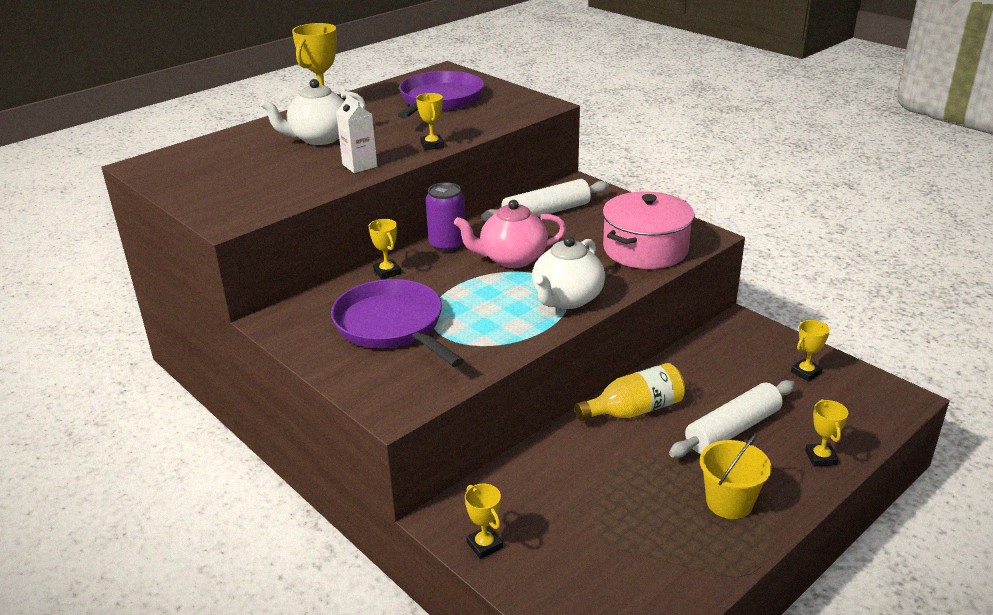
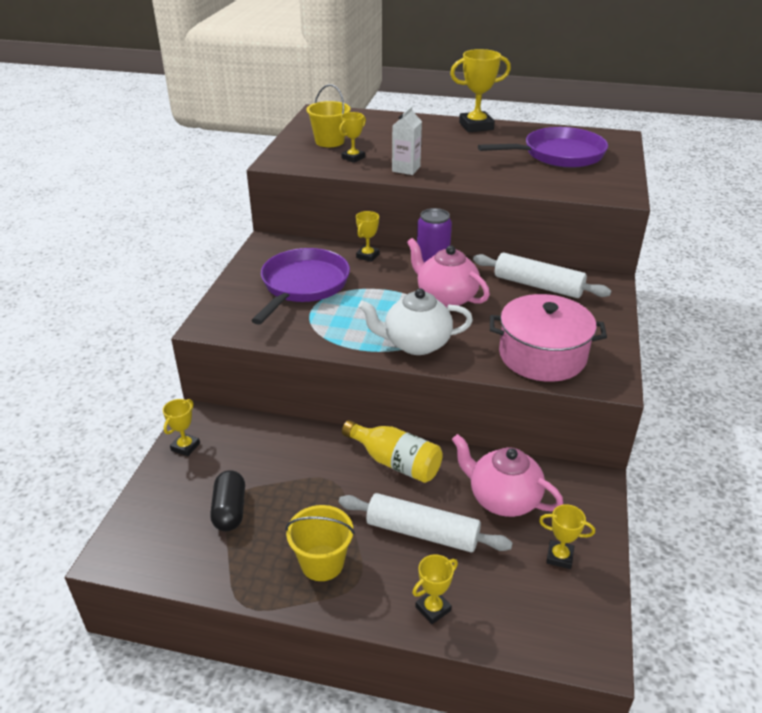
camera: 55 degrees right, 5 degrees up
(229, 181) = (329, 141): none -> yellow bucket
(319, 138) = (428, 142): white teapot -> none
(432, 145) = (475, 180): yellow trophy -> yellow trophy (353, 158)
(614, 541) = (230, 510): none -> black capsule
(725, 372) = (502, 499): none -> pink teapot

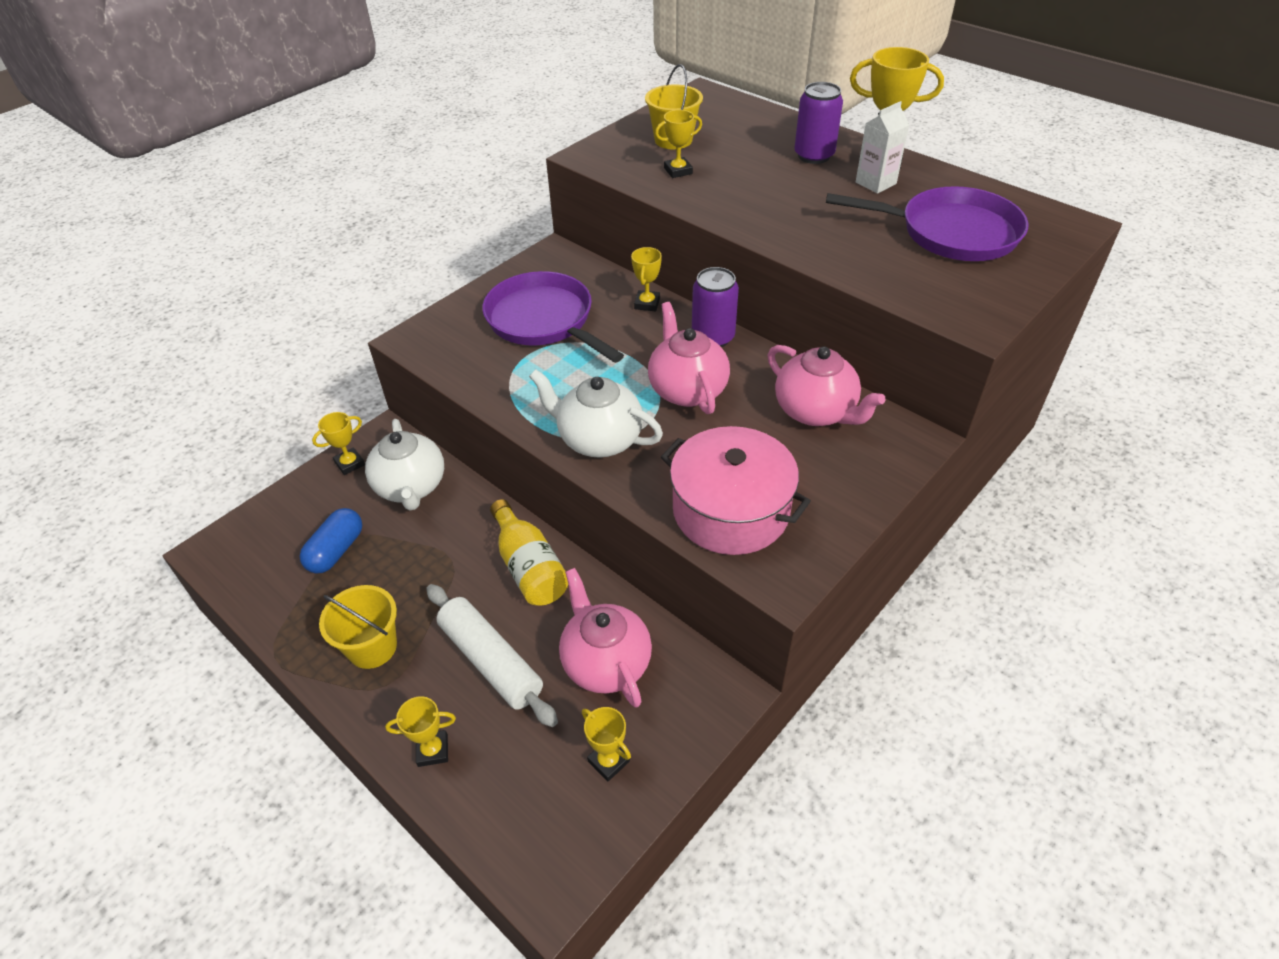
camera: 30 degrees right, 10 degrees up
(230, 510) = (336, 551): black capsule -> blue capsule
(254, 444) = (411, 487): none -> white teapot
(303, 285) = (544, 321): purple pan -> purple pan turned 90 degrees counterclockwise
(367, 256) = (647, 304): yellow trophy -> yellow trophy turned 45 degrees counterclockwise
(406, 169) = (725, 204): white carton -> white carton (875, 183)
(433, 132) = (814, 156): none -> purple can
(538, 285) = (816, 411): white rolling pin -> pink teapot

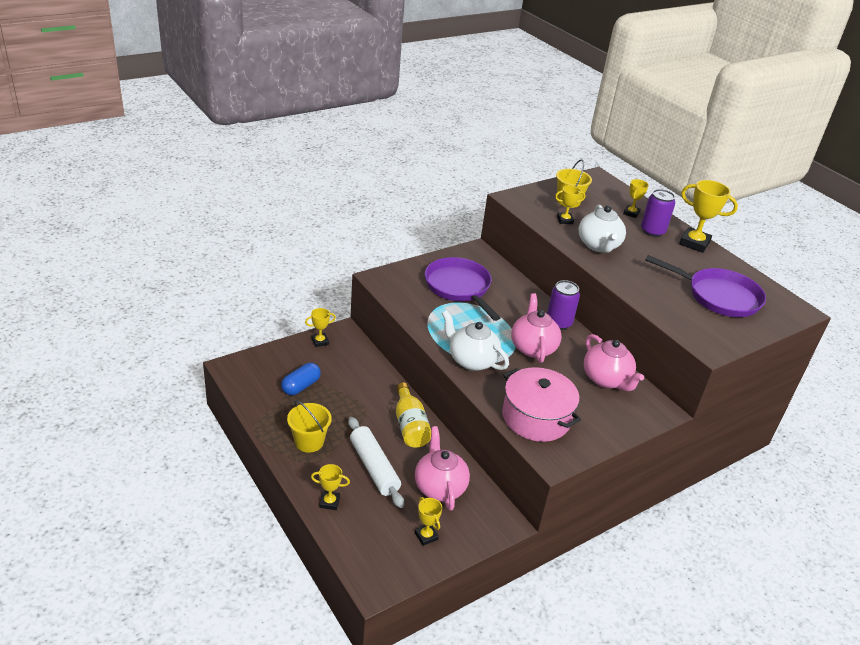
camera: 10 degrees right, 10 degrees down
(411, 487) = (352, 364): white teapot -> white teapot (598, 246)
(647, 304) = (525, 294): yellow trophy -> yellow trophy (631, 213)
(875, 183) = (684, 257): white carton -> none

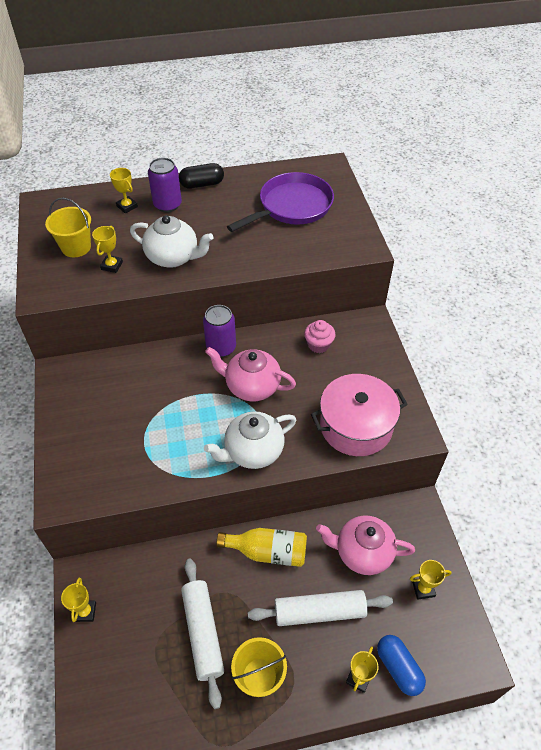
camera: 65 degrees left, 15 degrees up
(301, 386) = (160, 661): blue capsule -> blue capsule (398, 668)
(329, 403) = (203, 633): none -> white rolling pin
(459, 288) = (121, 416): purple pan -> none
(606, 379) = (318, 345): pink teapot -> pink cupcake
(694, 243) = (202, 184): yellow trophy -> black capsule

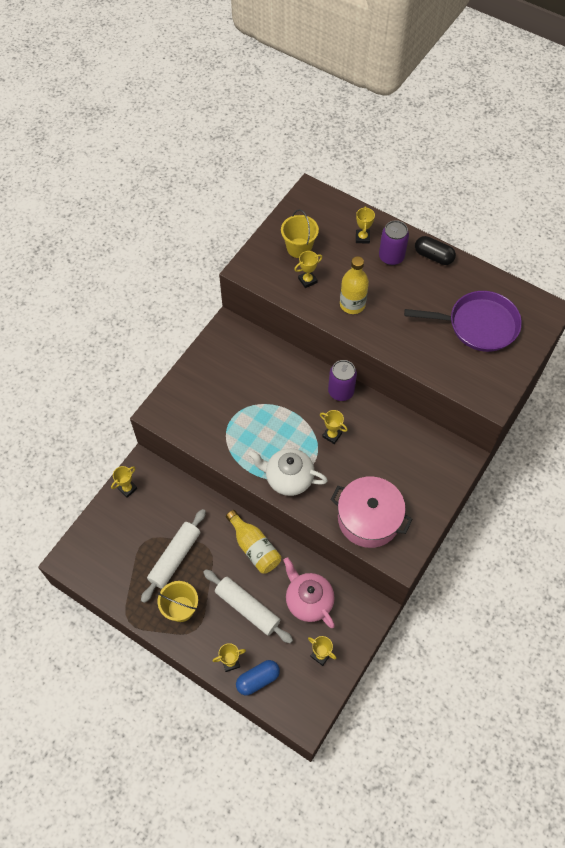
camera: 45 degrees right, 10 degrees up
(173, 257) = (352, 304): white teapot -> yellow bottle
(251, 386) = (332, 435): pink teapot -> yellow trophy
(318, 345) = (407, 443): pink cupcake -> none
(398, 668) = (258, 679): blue capsule -> blue capsule turned 45 degrees clockwise

